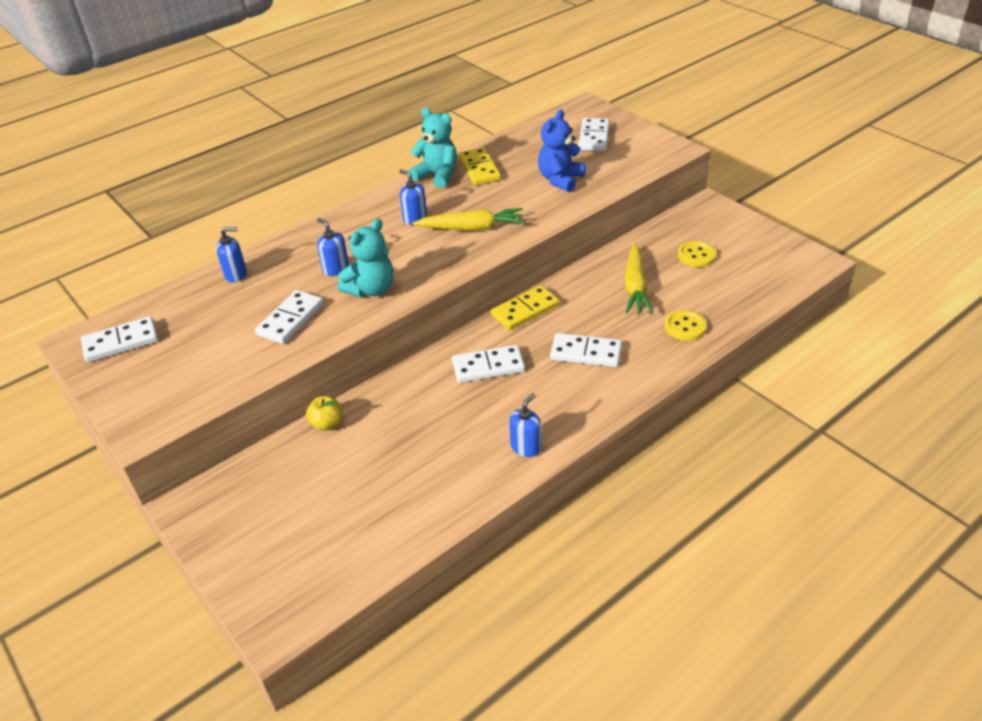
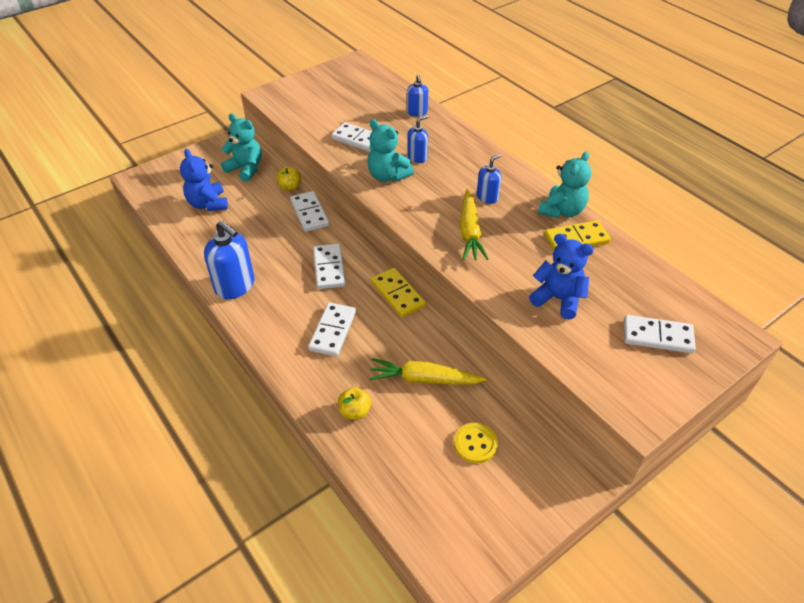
camera: 90 degrees right, 5 degrees up
(121, 342) = (351, 76): white domino -> white domino (309, 213)
(275, 481) = (246, 169): none -> turquoise teddy bear
(357, 510) = (208, 204): none -> blue teddy bear
(526, 447) = (235, 286): blue soap dispenser -> blue soap dispenser, size x1.75
(685, 327) = (355, 411): yellow button -> yellow apple

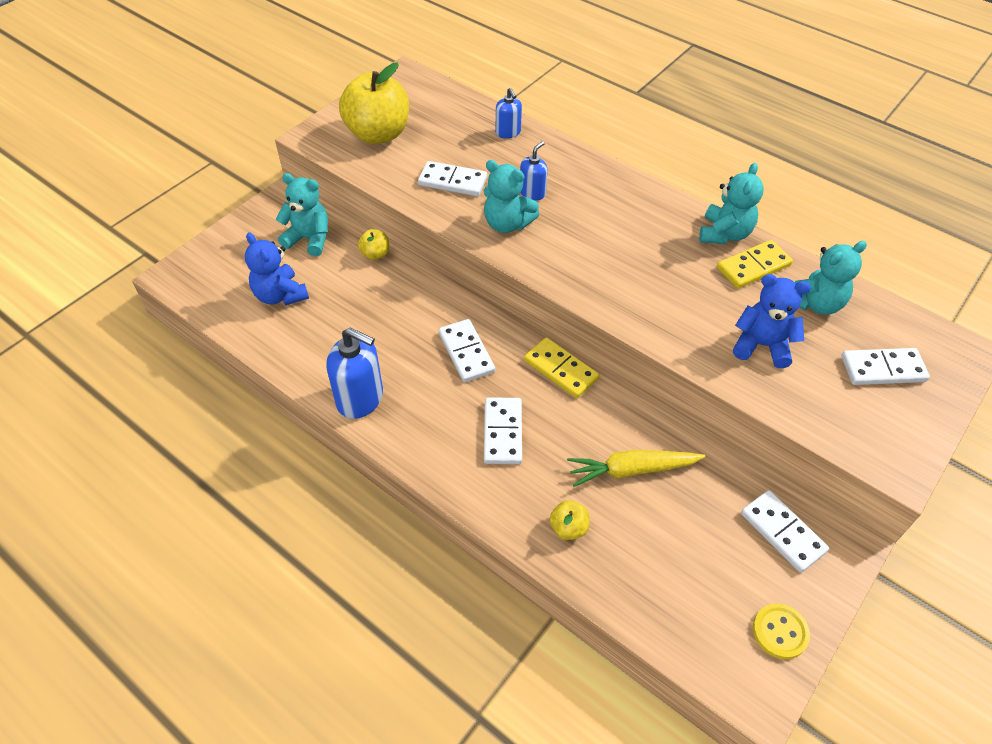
camera: 15 degrees left, 5 degrees up
(309, 213) = (414, 284): white domino -> white domino (782, 532)
(317, 99) = (378, 134): none -> yellow apple
(470, 232) = (632, 280): yellow carrot -> none
(475, 444) = (717, 535): yellow button -> yellow button (780, 632)
(487, 197) = (634, 231): blue soap dispenser -> none
(618, 275) = (815, 303): none -> turquoise teddy bear

